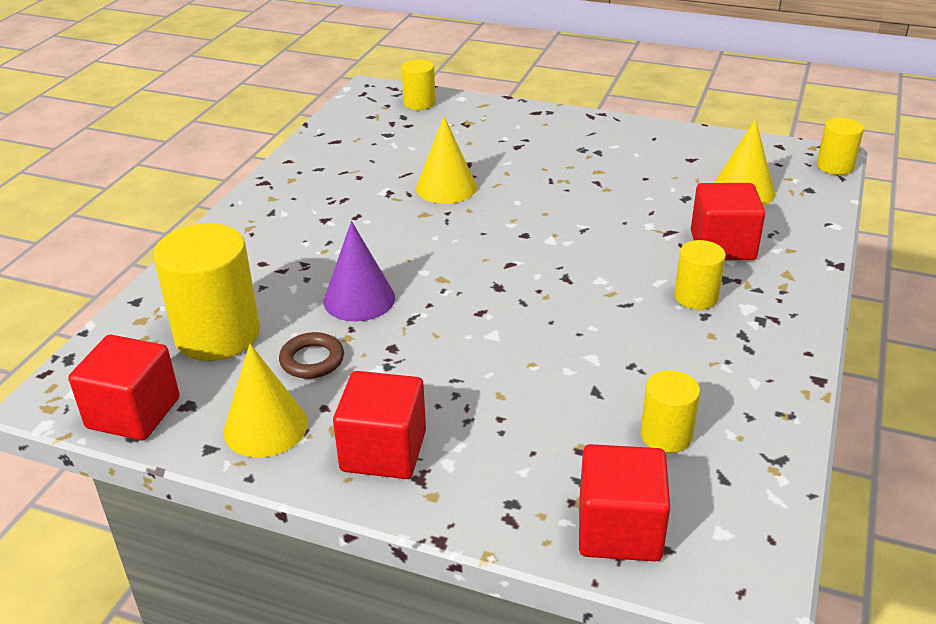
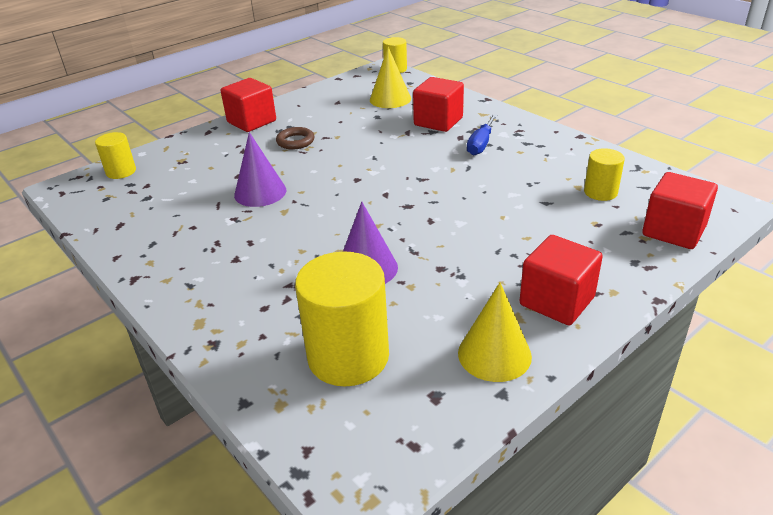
camera: 60 degrees left, 0 degrees up
(133, 413) = (423, 435): red cube -> red cube (251, 121)
(312, 360) = (426, 310): brown ring -> brown ring (295, 141)
(446, 187) = (260, 192): yellow cone -> purple cone
(696, 297) = (480, 144): yellow cylinder -> blue screwdriver

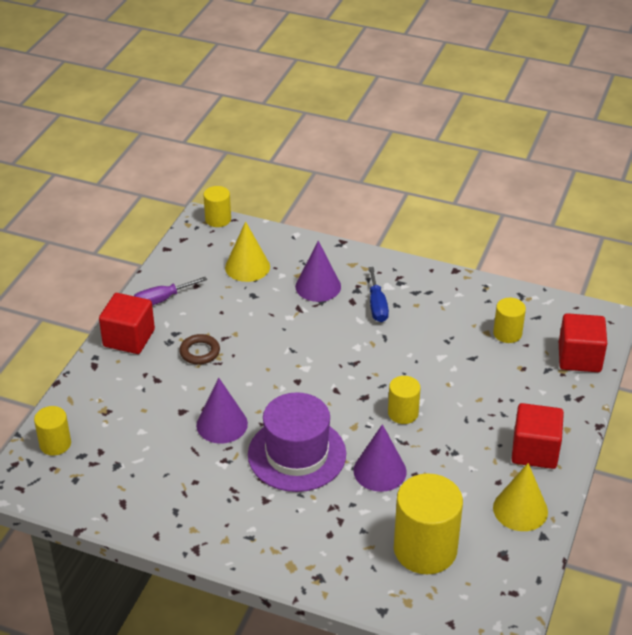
camera: 30 degrees left, 5 degrees up
(301, 105) = (161, 300): none -> purple screwdriver
(301, 232) = (297, 454): none -> purple hat
(434, 228) = (403, 413): none -> yellow cylinder
(438, 121) = (318, 286): red cube -> purple cone

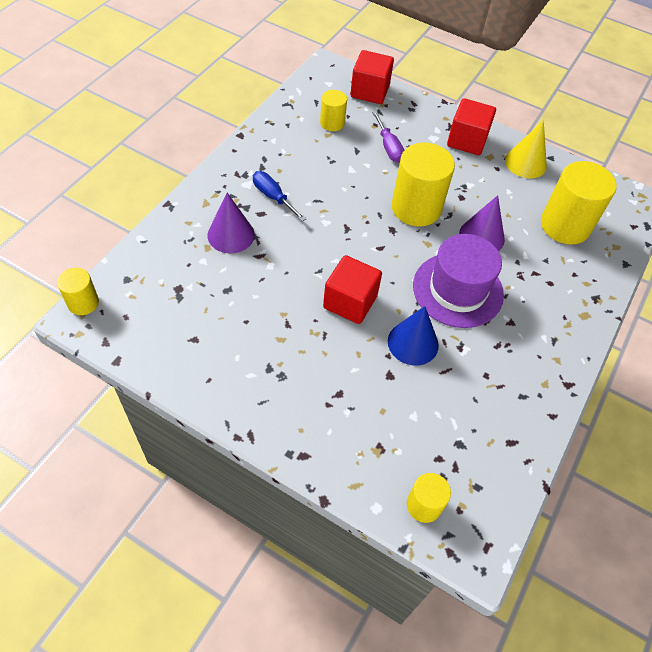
camera: 85 degrees left, 15 degrees up
(129, 338) = (266, 415): red cube -> red cube (350, 302)
(161, 300) = (209, 375): purple screwdriver -> purple screwdriver (389, 147)
(199, 352) = (305, 349): brown ring -> none
(222, 424) = (413, 343): purple cone -> blue cone
(247, 267) = (179, 288): yellow cone -> none
(377, 306) = (273, 197): blue screwdriver -> blue screwdriver turned 135 degrees counterclockwise
(403, 413) = (416, 208): yellow cylinder -> yellow cylinder, size x1.87

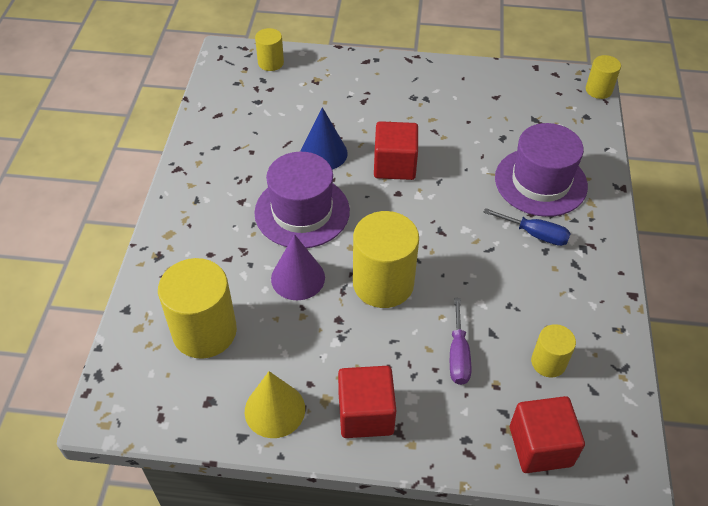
camera: 160 degrees right, 5 degrees down
(231, 235) = (540, 182): purple cone -> purple hat
(389, 147) = (458, 355): purple screwdriver -> purple screwdriver turned 135 degrees counterclockwise

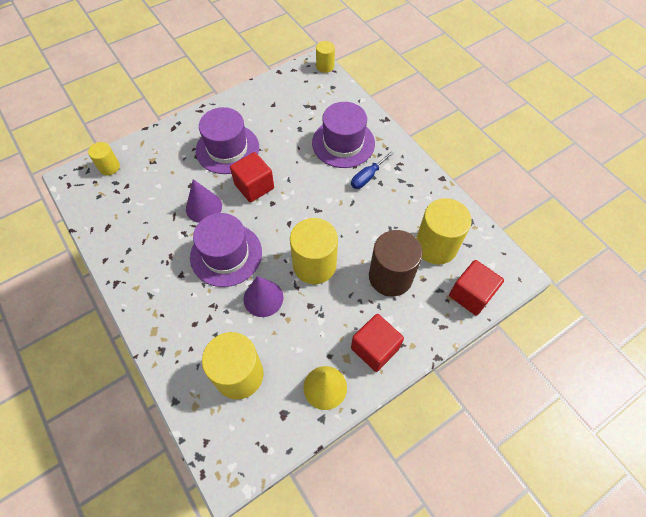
camera: 40 degrees left, 10 degrees up
(323, 153) = (204, 207): blue cone -> purple cone
(402, 112) = (227, 149): none -> purple hat
(458, 355) = (390, 276): purple screwdriver -> brown cylinder
(535, 234) = (367, 177): blue screwdriver -> blue screwdriver turned 150 degrees clockwise
(548, 362) = (436, 246): yellow cylinder -> yellow cylinder, size x1.87

